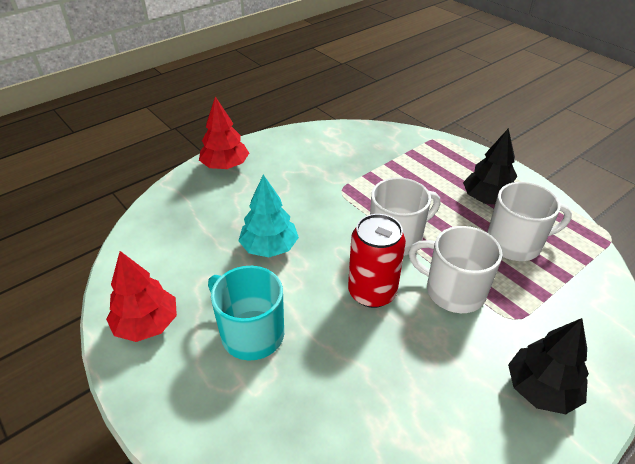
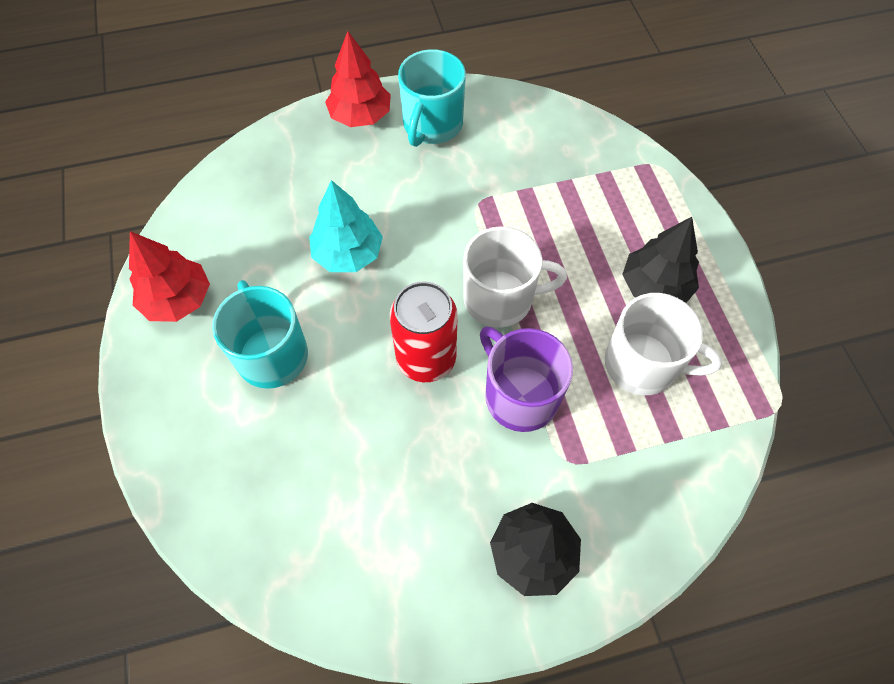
camera: 25 degrees right, 20 degrees up
(279, 157) = (432, 125): none -> turquoise mug
(453, 291) = (520, 396): white mug -> purple mug

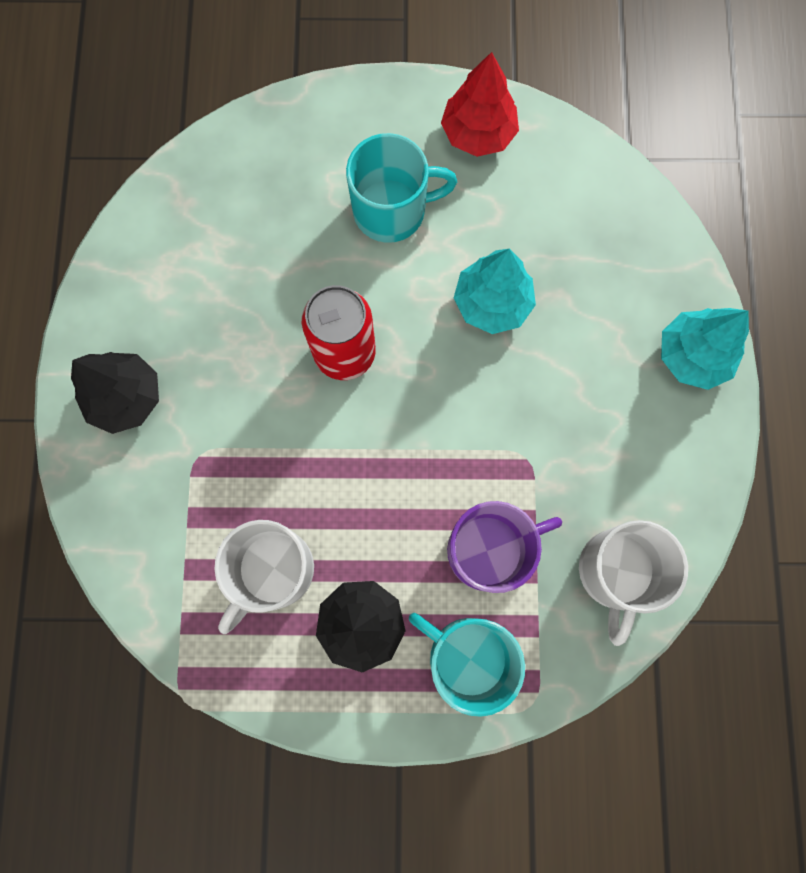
camera: 105 degrees right, 15 degrees up
(360, 116) = (692, 355): red tree -> turquoise tree
(432, 125) = (660, 437): turquoise mug -> turquoise mug (467, 656)
(500, 299) = (393, 446): white mug -> white mug (616, 572)
(520, 396) = (277, 433): purple mug -> purple mug (489, 550)

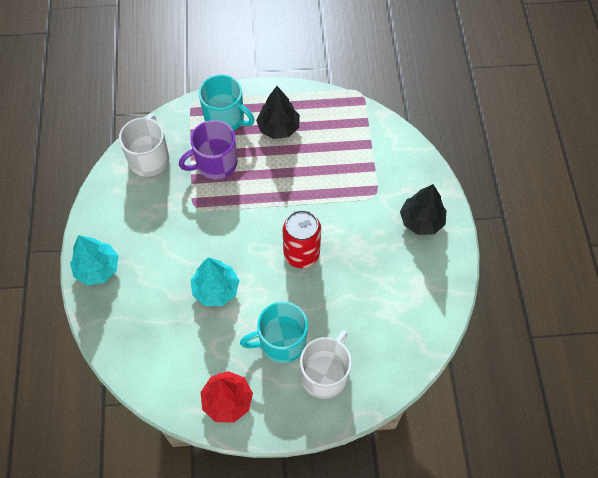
camera: 175 degrees right, 15 degrees down
(273, 571) = (326, 146): white mug -> white mug (325, 375)

